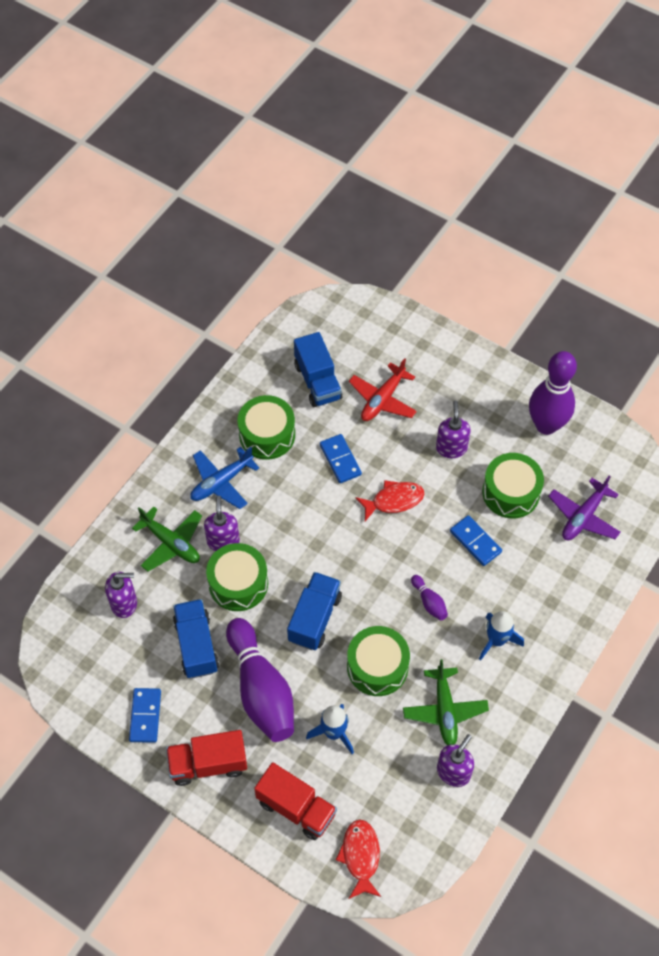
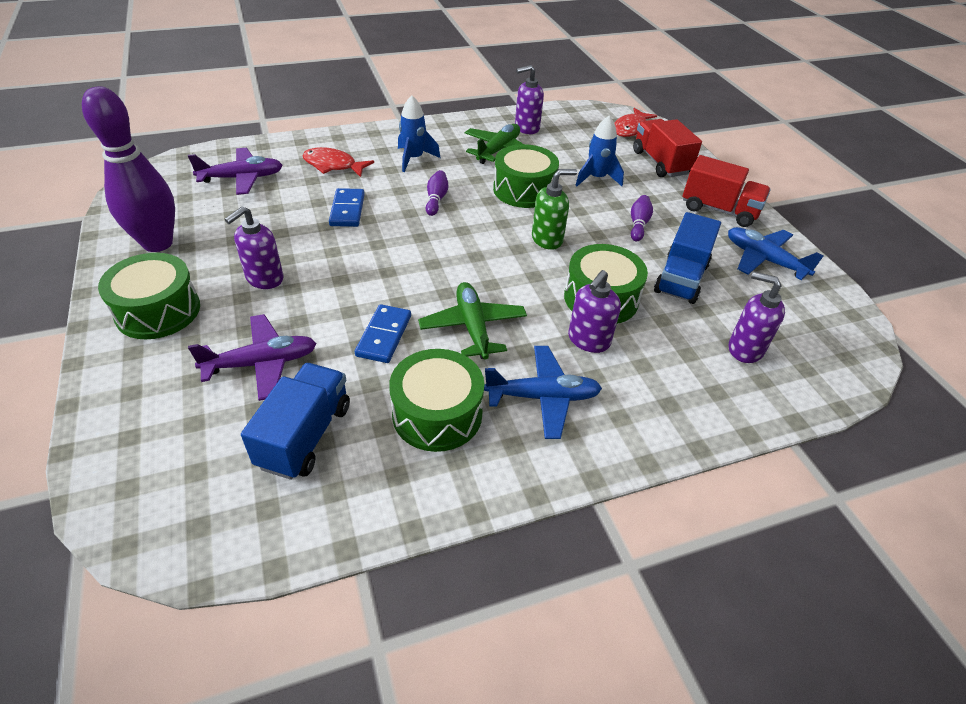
camera: 145 degrees left, 15 degrees down
(145, 716) = (764, 260): blue domino -> blue plane
(171, 543) = (653, 372): green plane -> green plane (473, 327)
(261, 690) = (638, 224): purple bowling pin -> purple bowling pin, size x0.42
(314, 618) = (547, 239): blue truck -> green soap dispenser
(383, 399) = (261, 363): red plane -> purple plane
(394, 500) = (376, 273): red fish -> red fish (333, 165)
(510, 492) = (269, 220): green drum -> green drum (158, 311)

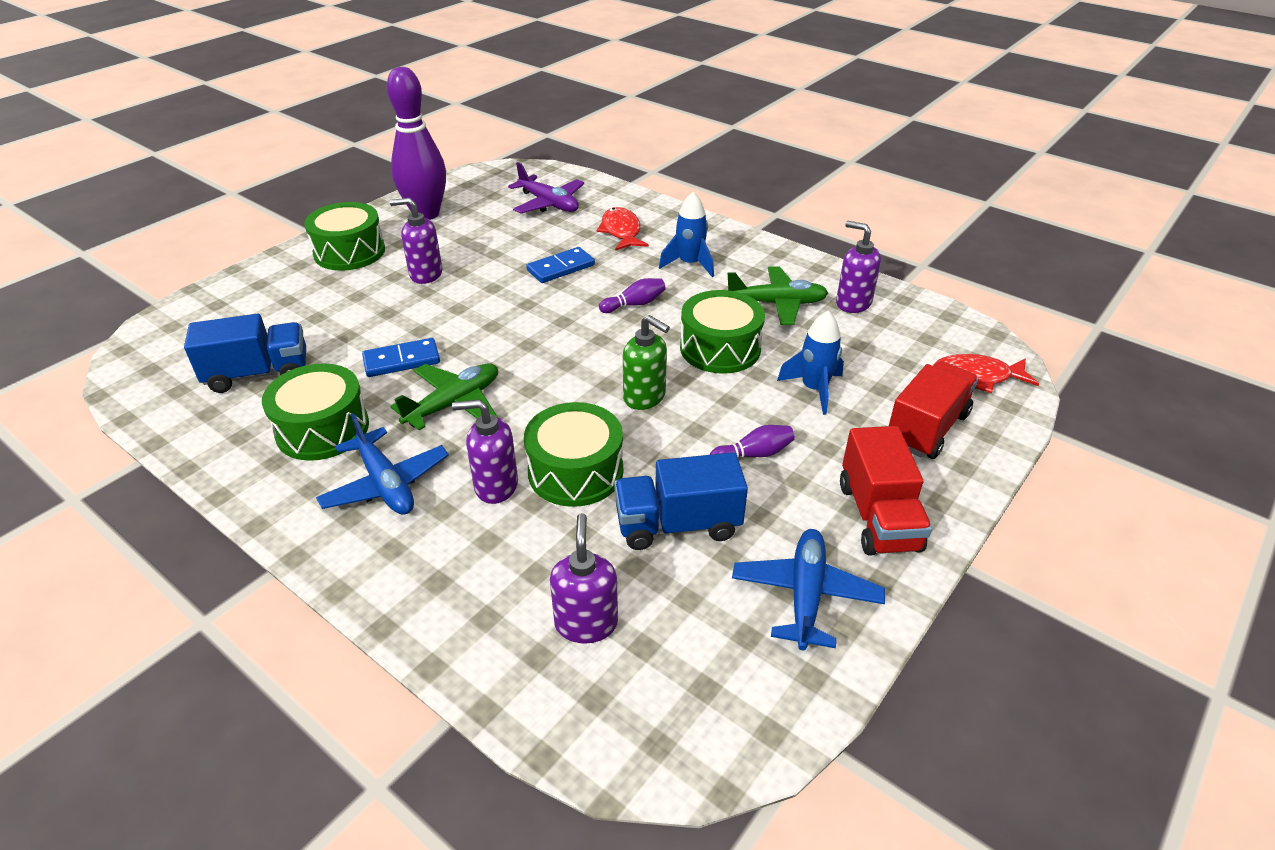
camera: 60 degrees right, 5 degrees down
(261, 363) = (324, 319): purple plane -> none

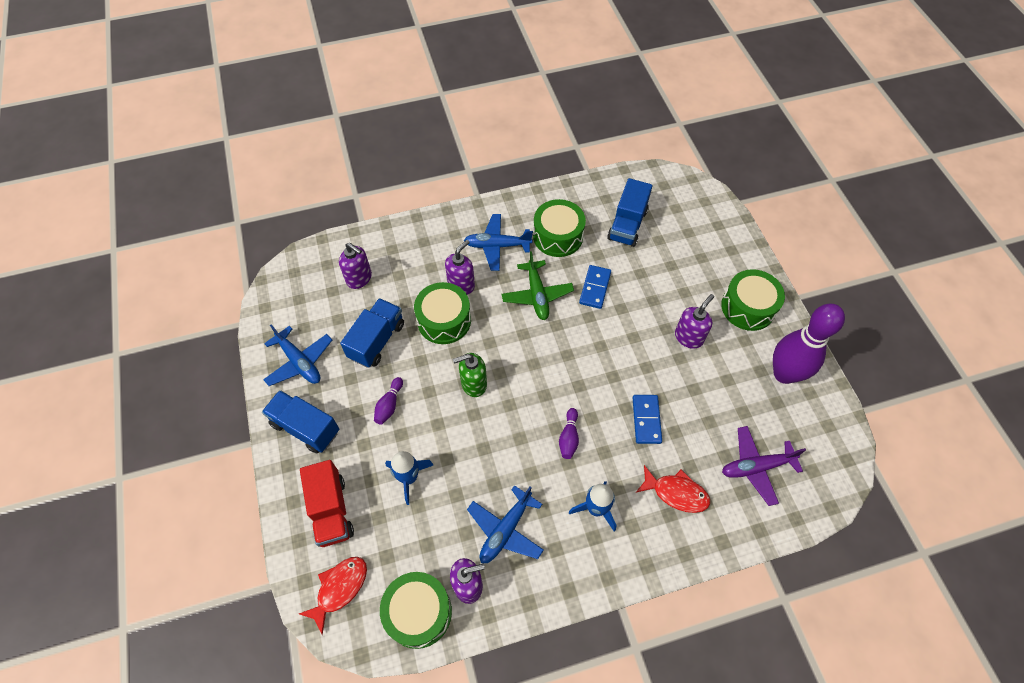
camera: 125 degrees right, 20 degrees up
(720, 348) = (485, 455): green drum -> green drum (418, 612)
(777, 303) = (505, 530): green plane -> blue plane
(878, 517) = (305, 428): red truck -> blue truck

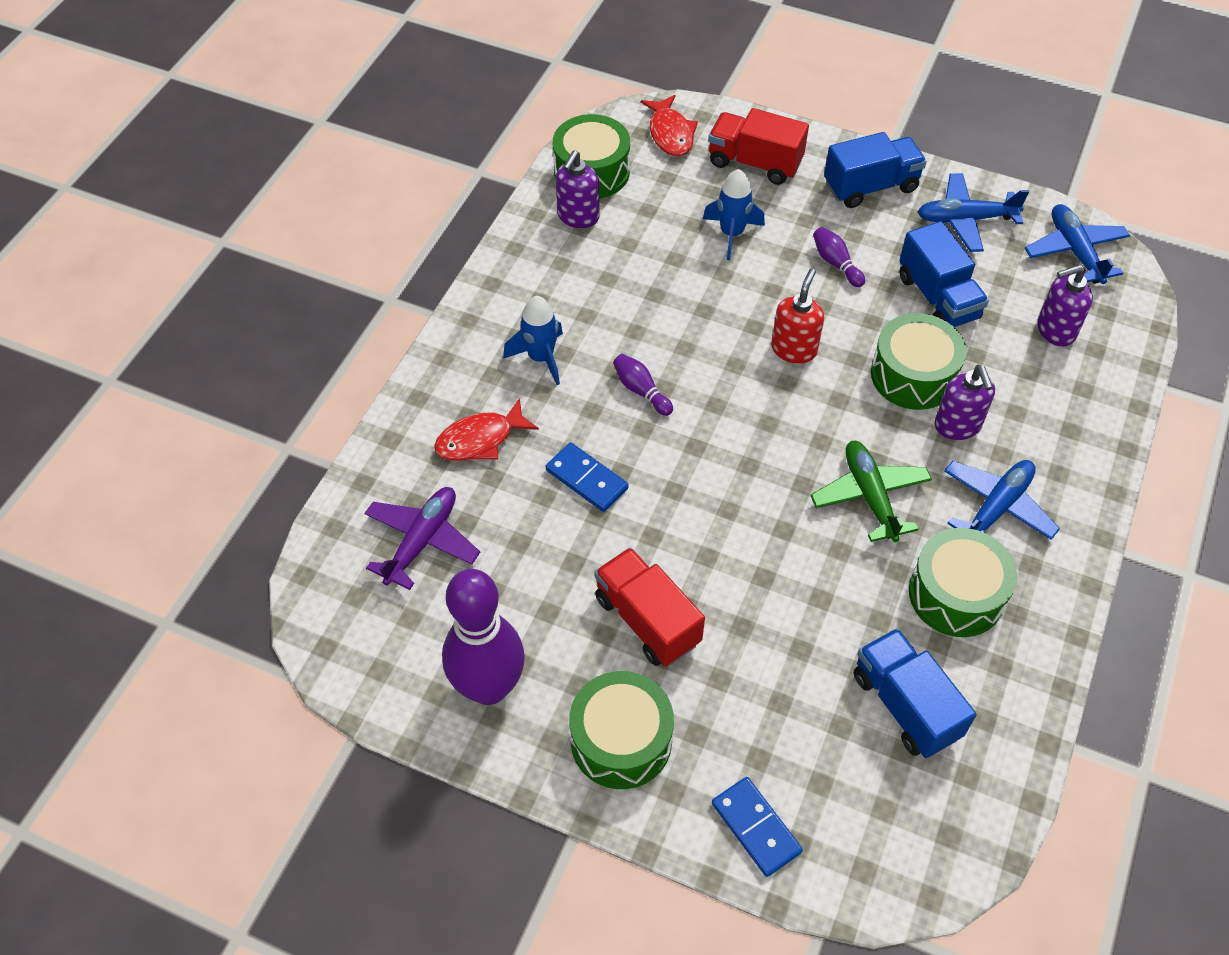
camera: 130 degrees right, 5 degrees down
(473, 384) = (794, 349): green soap dispenser -> red soap dispenser
(505, 530) = (599, 274): blue plane -> blue plane (1075, 251)
(537, 295) = (870, 496): green plane -> green plane turned 45 degrees clockwise
(595, 288) = (824, 571): blue domino -> blue domino (756, 827)
(689, 337) = (647, 620): purple soap dispenser -> red truck

